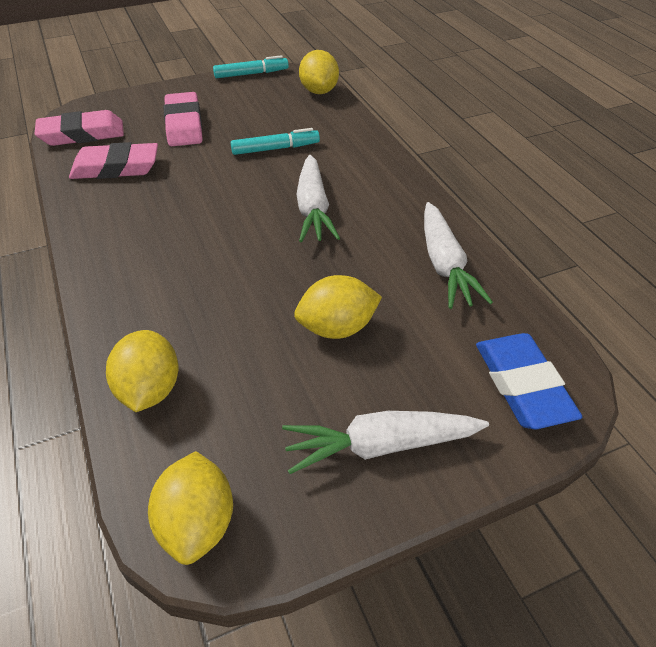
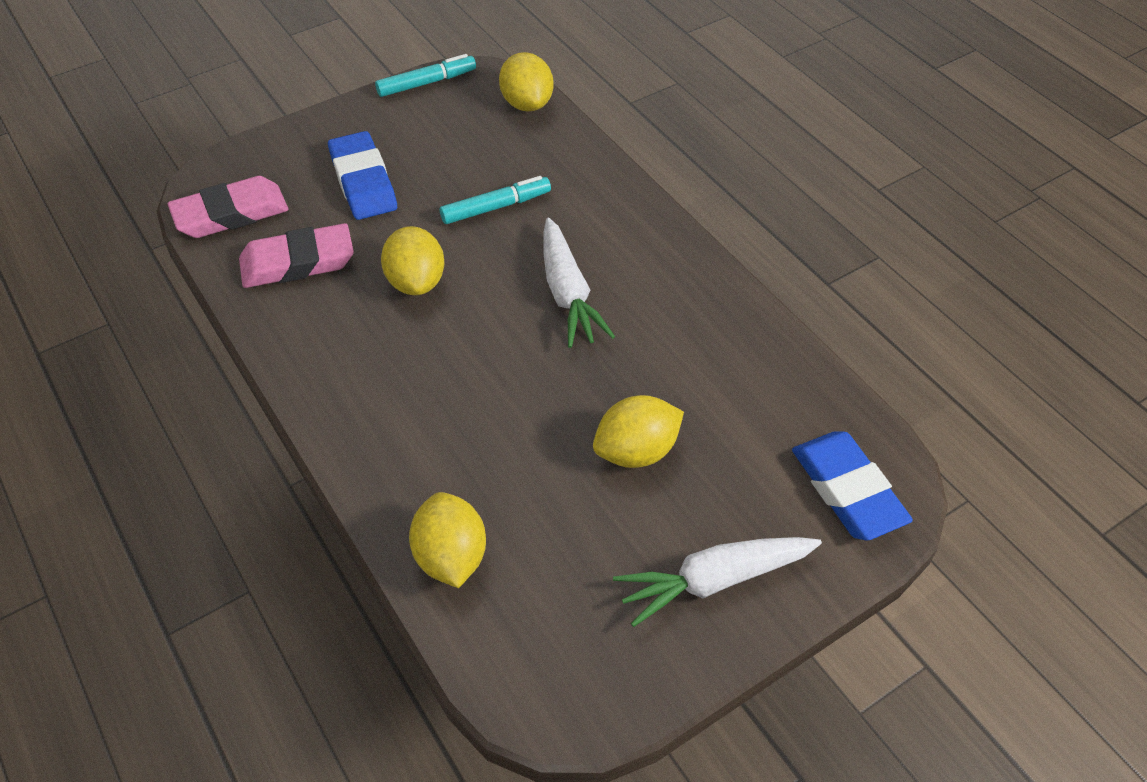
camera: 10 degrees left, 5 degrees up
(184, 124) = (363, 181): pink eraser -> blue eraser
(197, 523) = (550, 691): yellow lemon -> yellow lemon (416, 282)
(444, 265) = (740, 352): white carrot -> none

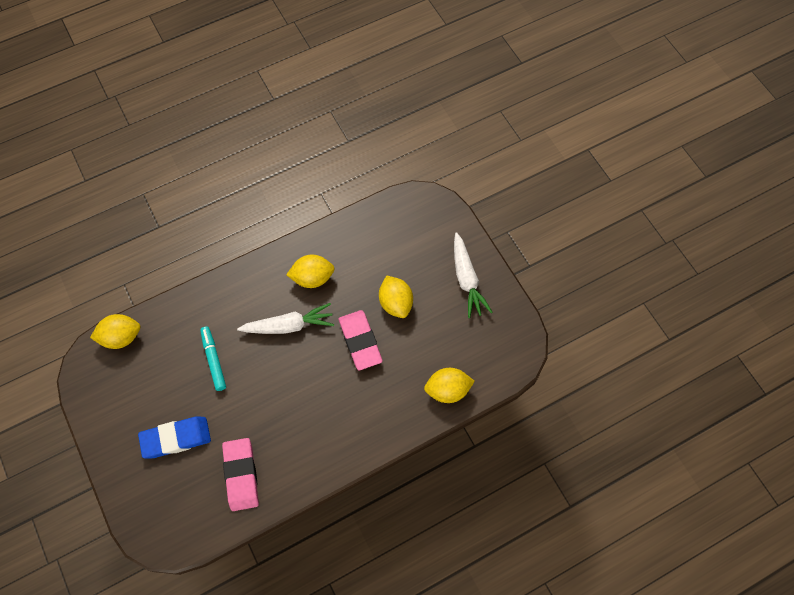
camera: 85 degrees left, 15 degrees up
(231, 213) = (190, 521): pink eraser -> pink eraser (360, 341)
(416, 282) = (268, 406): yellow lemon -> yellow lemon (312, 278)
(426, 83) = (84, 399): turquoise marker -> none
(847, 490) = (425, 218): blue eraser -> none

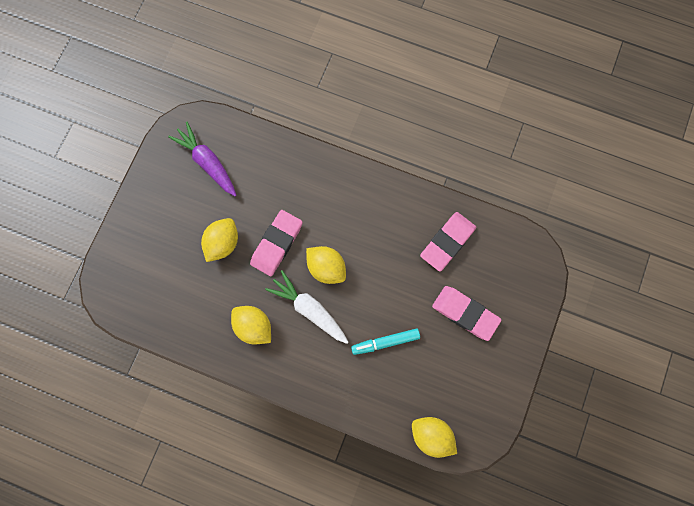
camera: 130 degrees left, 10 degrees up
(176, 438) = (465, 313): blue eraser -> pink eraser
(214, 360) = (385, 342): turquoise marker -> turquoise marker turned 45 degrees clockwise
(447, 390) = (262, 152): yellow lemon -> yellow lemon (326, 268)
(467, 280) = (158, 206): white carrot -> none
(474, 340) = (207, 162): none -> purple carrot

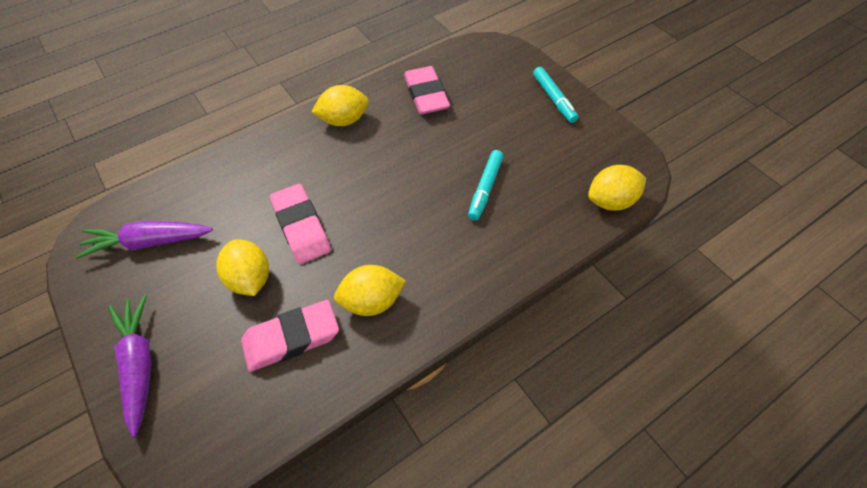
camera: 55 degrees left, 20 degrees down
(137, 228) = (139, 364): none -> purple carrot
(309, 309) = (397, 236): white carrot -> none
(326, 268) = (367, 197): yellow lemon -> yellow lemon (344, 120)
(465, 313) = (504, 115): pink eraser -> pink eraser (291, 338)
(509, 341) = (554, 99): none -> turquoise marker

